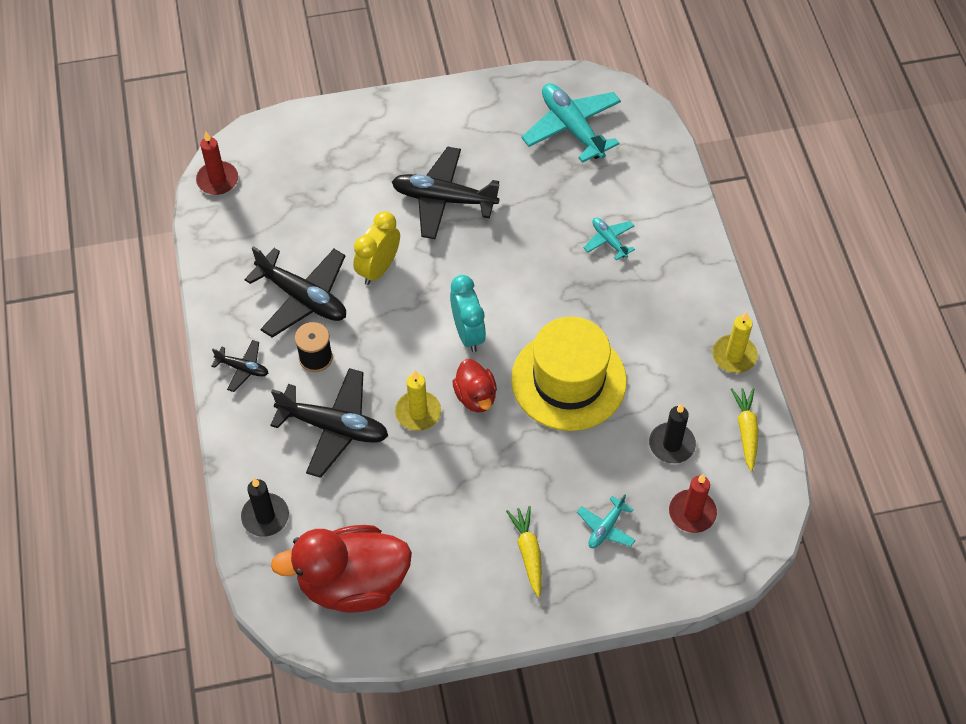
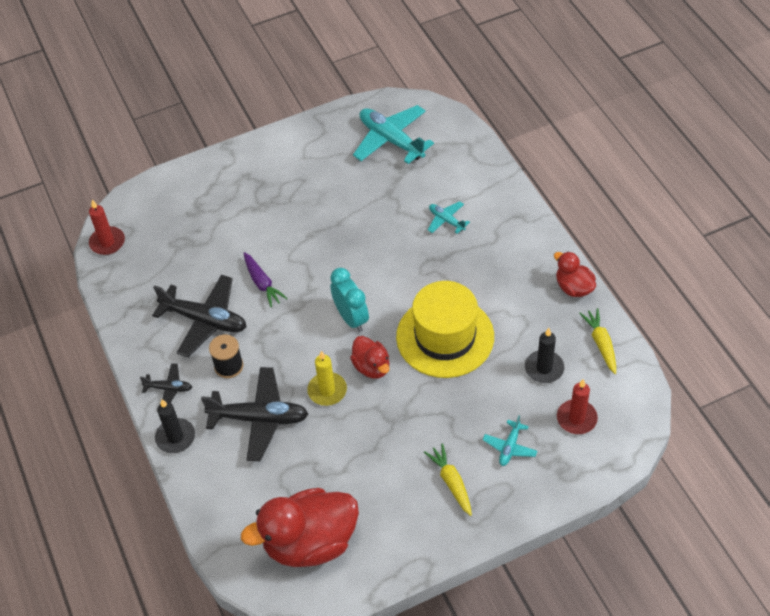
camera: 10 degrees left, 5 degrees down
(265, 516) = (220, 505): black candle -> black candle (175, 437)
(378, 268) = (262, 283): yellow clock -> purple carrot
(444, 199) = (302, 217): black plane -> none
(734, 355) = (573, 287): yellow candle -> red duck

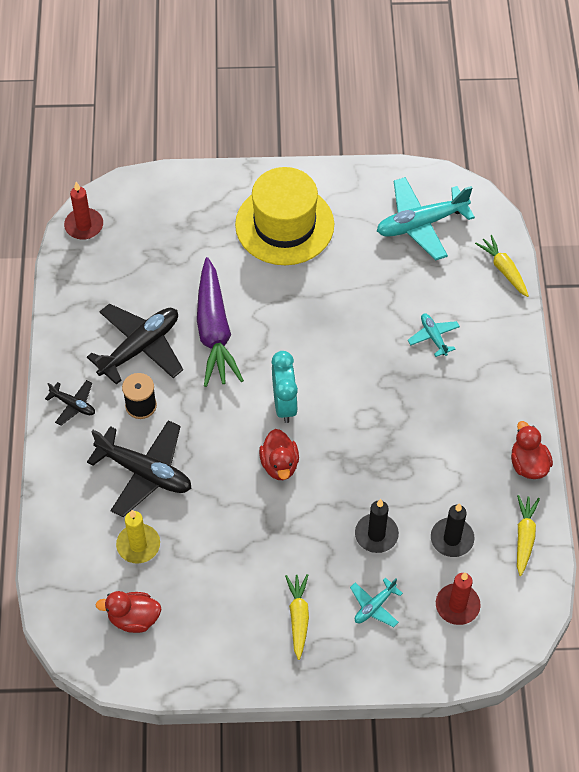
camera: 20 degrees right, 5 degrees up
(175, 437) = (57, 458): black candle -> black candle (376, 534)
(205, 320) = (140, 348): black plane -> black plane turned 90 degrees counterclockwise
(262, 283) = (214, 331): purple carrot -> purple carrot, size x1.84
(310, 542) = (133, 618): red duck -> red duck, size x0.52
(327, 390) = (224, 471): yellow candle -> yellow candle (138, 545)
(391, 140) = (421, 224): turquoise plane -> turquoise plane turned 90 degrees counterclockwise
(445, 337) = (368, 463): yellow hat -> yellow hat (284, 225)
(475, 150) = (504, 270): none -> yellow carrot

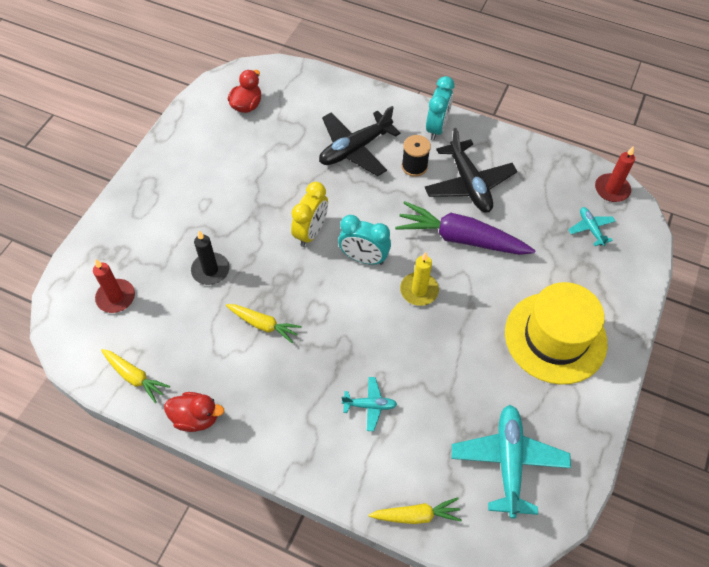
camera: 115 degrees right, 0 degrees up
(73, 405) = (437, 128): black plane -> turquoise clock
(138, 545) = (299, 126): yellow candle -> yellow candle (419, 290)
(279, 464) = (311, 232): red duck -> yellow clock
(298, 617) = (181, 193): yellow carrot -> yellow carrot (263, 324)
(374, 606) = (155, 243): turquoise plane -> turquoise plane (590, 229)
(452, 539) = (171, 321): black candle -> none

